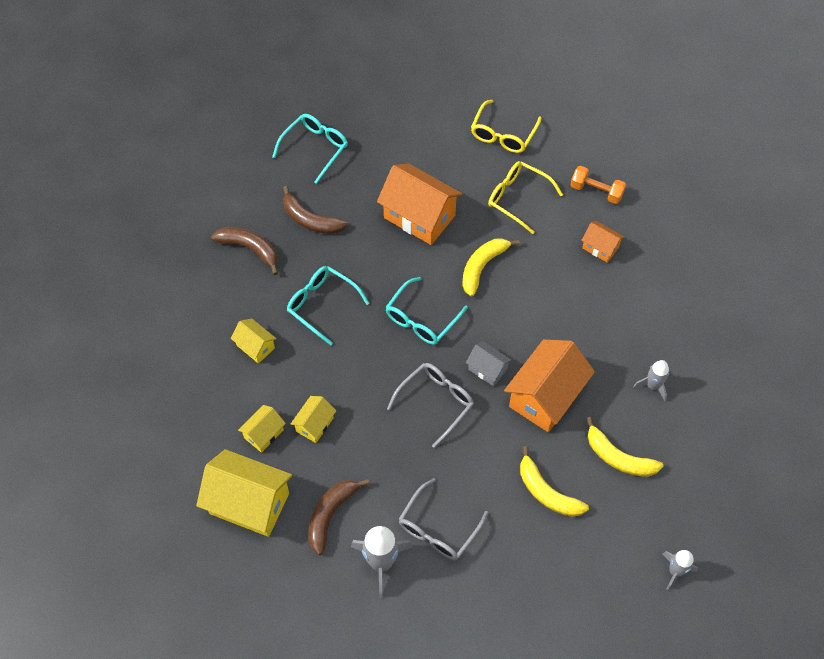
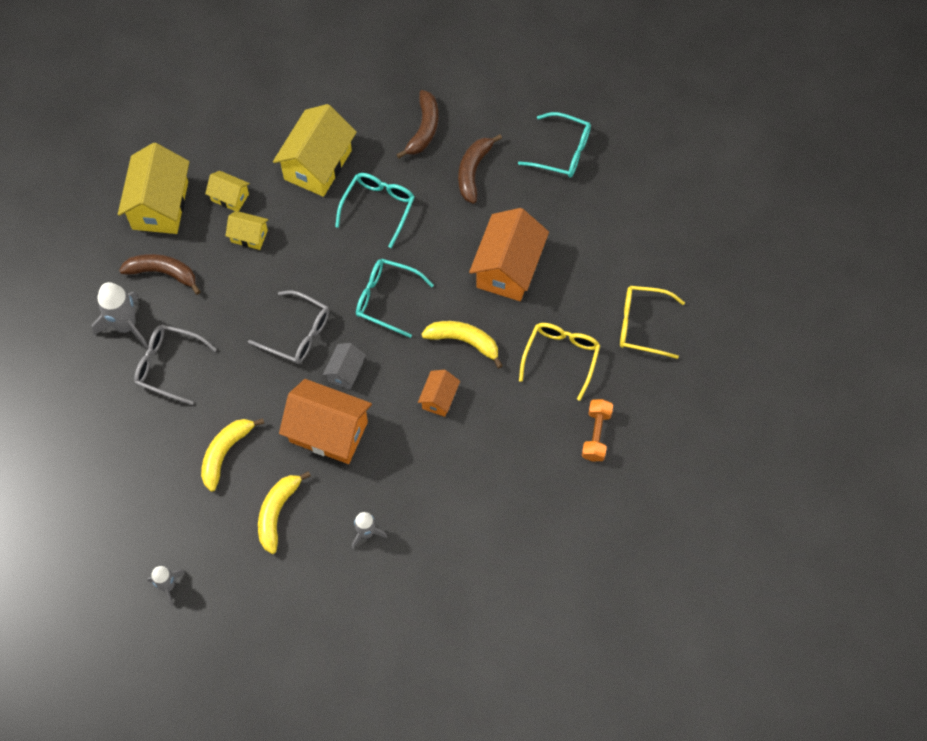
camera: 75 degrees right, 5 degrees up
(255, 346) = (318, 165): yellow house -> yellow house, size x1.97
(600, 248) = (522, 452): orange house -> orange house (439, 398)

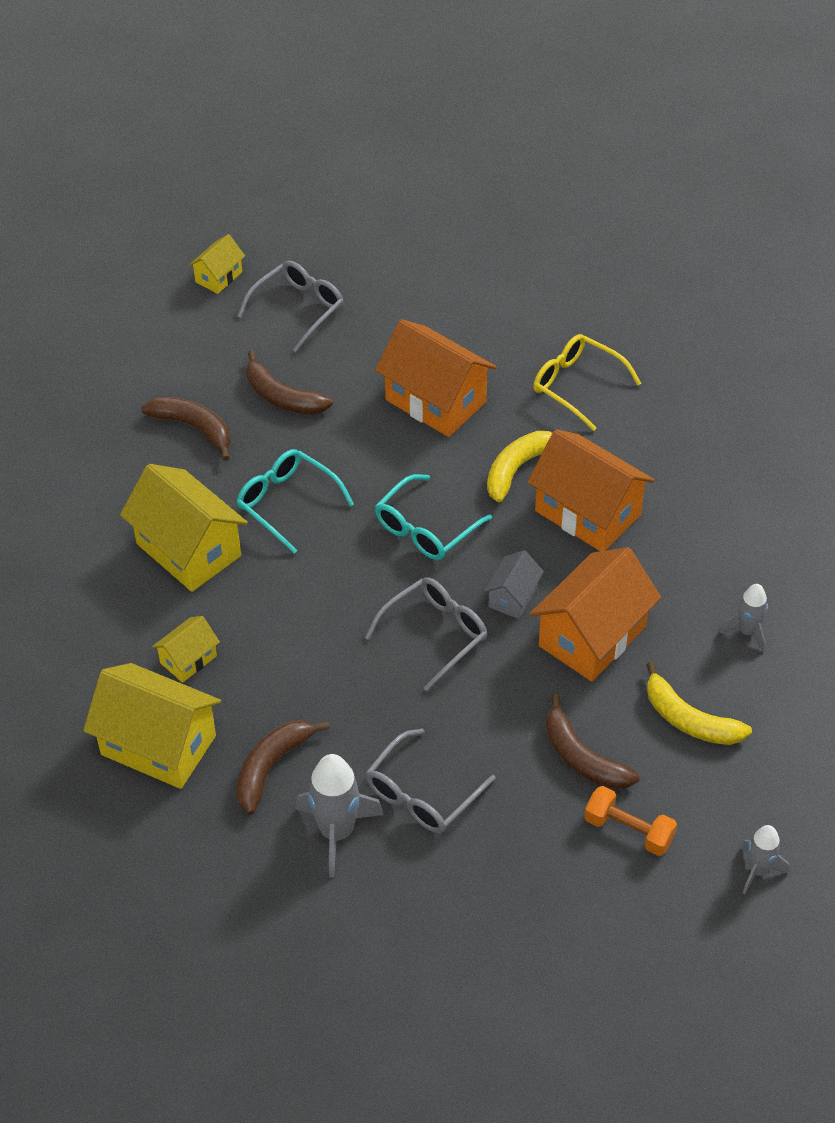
camera: 70 degrees left, 15 degrees down
(225, 453) = (582, 757): yellow banana -> brown banana
(249, 236) = (261, 652): yellow house -> yellow house (218, 277)
(345, 372) = (513, 597): grey house -> grey house turned 75 degrees clockwise
(439, 398) = (587, 513): orange house -> orange house, size x1.97
(562, 152) = (298, 309): turquoise glasses -> grey glasses
(596, 434) = (689, 382): orange dumbbell -> orange dumbbell (628, 830)
(642, 325) = (564, 305): yellow glasses -> none

